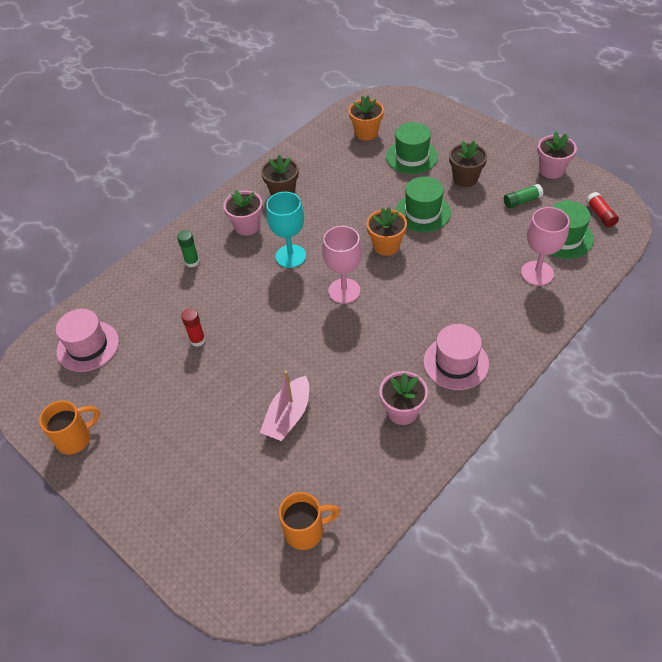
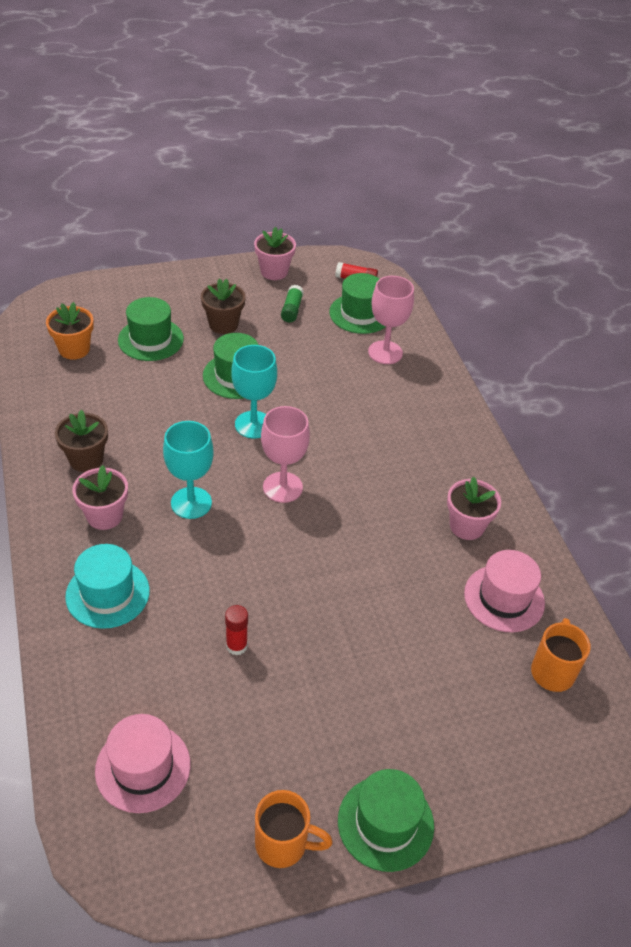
camera: 65 degrees left, 5 degrees down
(75, 438) = (283, 844): orange mug -> orange mug turned 105 degrees clockwise
(118, 485) = (385, 823): none -> green hat
(192, 262) = (107, 593): green glue stick -> turquoise hat
(288, 416) = (407, 616): pink boat -> none
(386, 246) = (253, 425): orange flower pot -> turquoise goblet
(456, 363) = (441, 460): pink hat -> pink hat (504, 598)

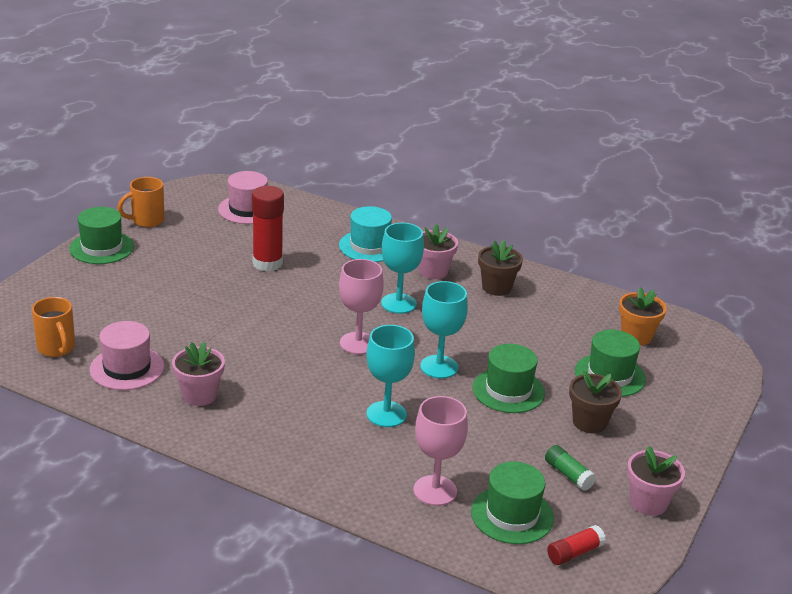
camera: 135 degrees right, 15 degrees down
(236, 646) = (267, 263): red glue stick -> red glue stick, size x1.89
(345, 416) = (386, 414): none -> turquoise goblet

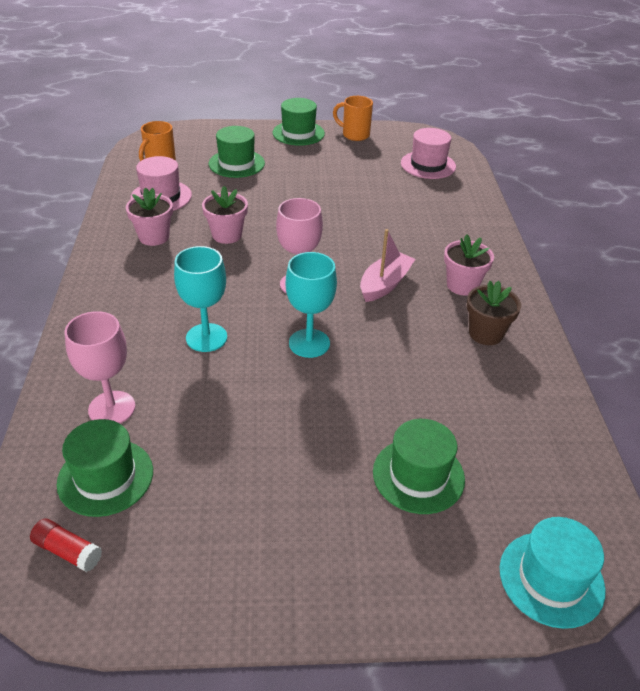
camera: 60 degrees right, 10 degrees up
(267, 263) = (363, 200): red glue stick -> none
(369, 246) = (455, 237): turquoise hat -> turquoise hat (551, 578)
(398, 303) = (385, 284): turquoise goblet -> pink boat
(508, 390) = (313, 403): green hat -> green hat (236, 163)
(568, 475) = (202, 500): green glue stick -> none
(589, 422) = (312, 487): brown flower pot -> none
(636, 336) = (523, 474): orange flower pot -> none
(648, 503) = (197, 593): pink flower pot -> pink flower pot (227, 235)

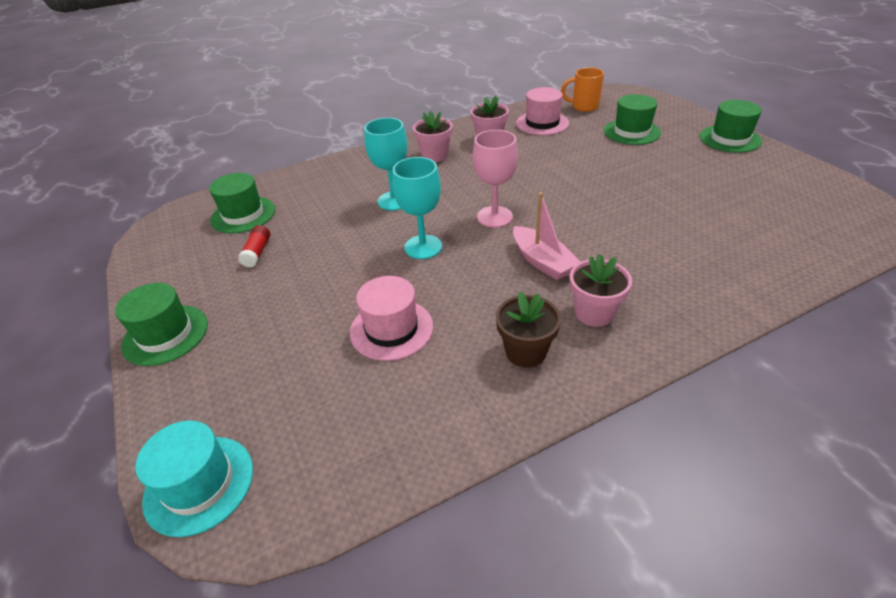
camera: 70 degrees right, 0 degrees up
(68, 551) = (183, 225): red glue stick -> red glue stick (257, 252)
(112, 408) = (302, 194): pink goblet -> none
(227, 235) = (525, 164): pink flower pot -> pink flower pot (435, 156)
(354, 135) = (781, 165): orange mug -> none
(385, 284) = (542, 261): pink boat -> pink boat turned 45 degrees clockwise
(418, 475) = (297, 356): green hat -> green hat (165, 335)
(428, 165) = (801, 225): pink hat -> pink hat (391, 329)

